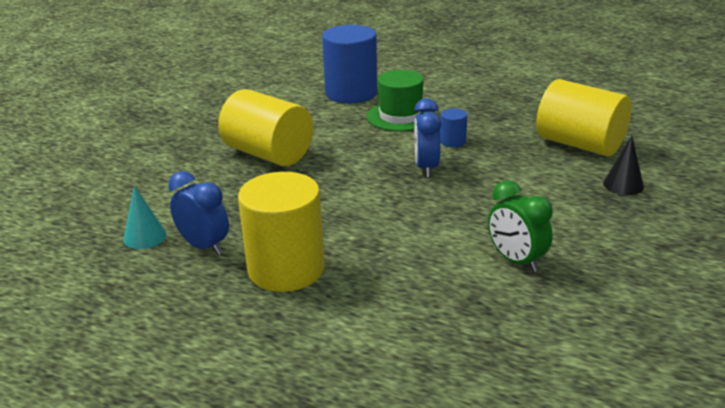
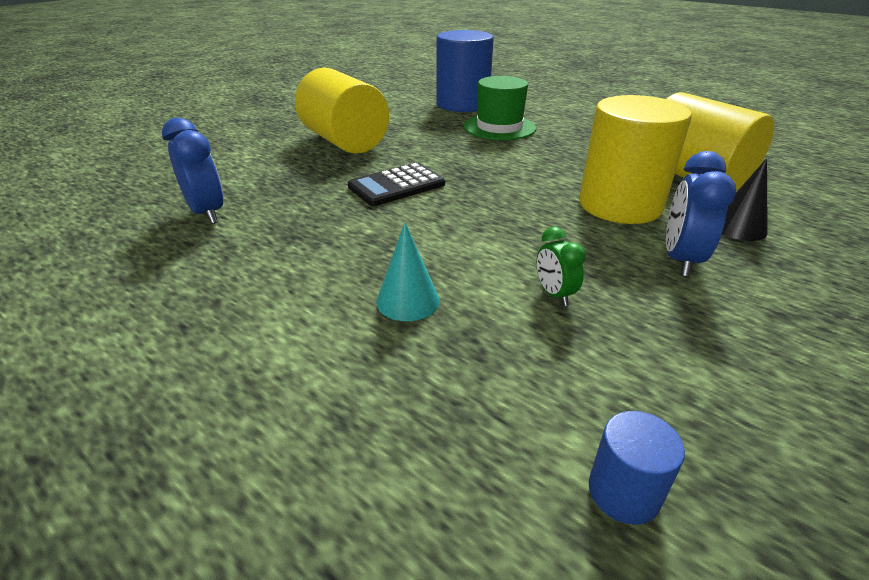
camera: 15 degrees right, 5 degrees up
(145, 237) = (161, 194): turquoise cone -> turquoise cone (408, 301)
(286, 269) = (268, 251): yellow cylinder -> yellow cylinder (620, 205)
(347, 192) = (396, 185): none -> black calculator
(426, 168) = (498, 175): blue clock -> blue clock (680, 260)
(453, 141) = (542, 155): blue cylinder -> blue cylinder (623, 492)
(516, 260) = (554, 294): green clock -> green clock, size x0.60

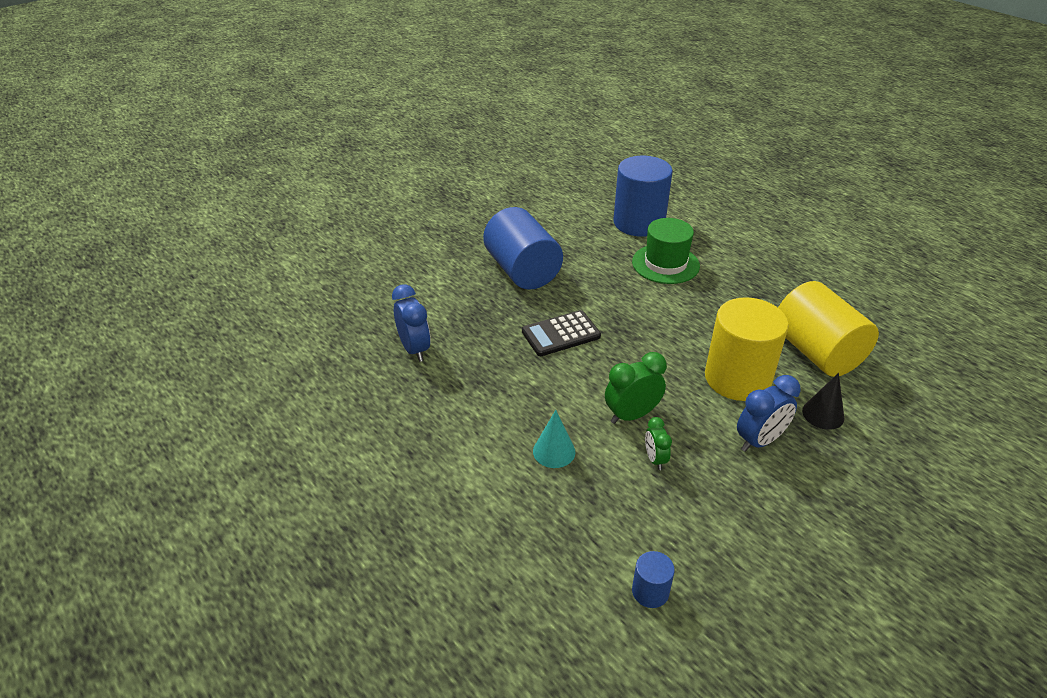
camera: 10 degrees right, 5 degrees up
(344, 141) = (522, 271): yellow cylinder -> blue cylinder
(505, 250) = (631, 415): none -> green clock
(680, 260) = (759, 441): blue clock -> blue clock turned 150 degrees counterclockwise

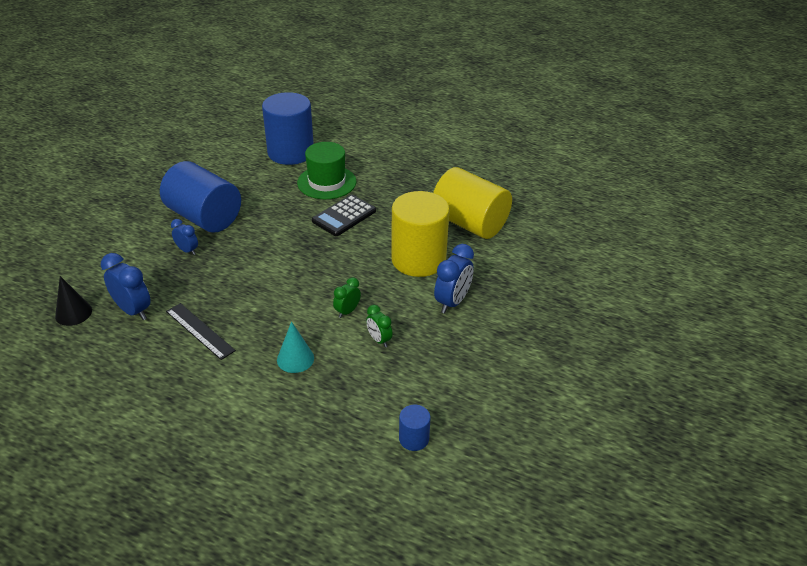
camera: 25 degrees left, 0 degrees up
(469, 389) = (199, 331): none -> black ruler
(491, 301) = (187, 250): none -> blue clock
(561, 334) = (261, 262): black calculator -> black calculator (344, 216)
(631, 415) = (347, 311): green clock -> green clock, size x0.60
(823, 414) = (490, 269): black cone -> black cone (73, 313)

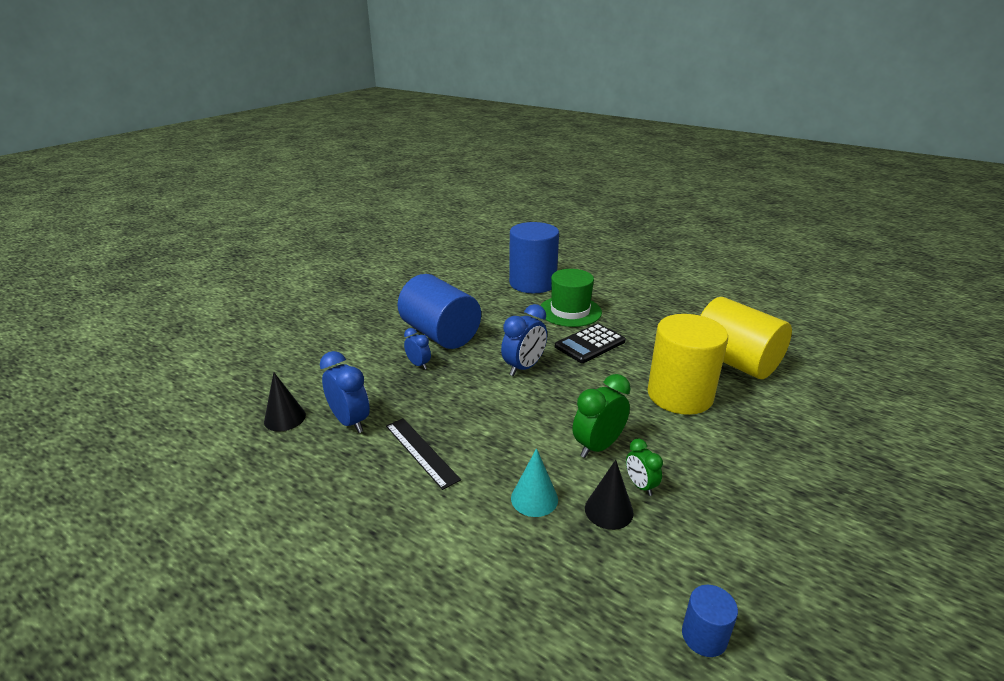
camera: 10 degrees right, 10 degrees down
(347, 311) = (598, 446): green clock -> green clock, size x1.68
(353, 361) = (609, 510): none -> black cone
(452, 302) = (729, 448): blue clock -> blue clock (524, 367)

